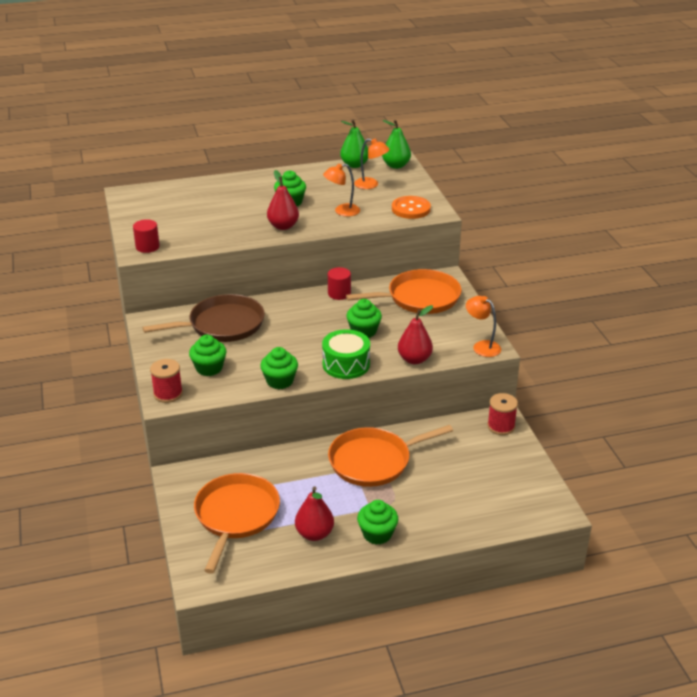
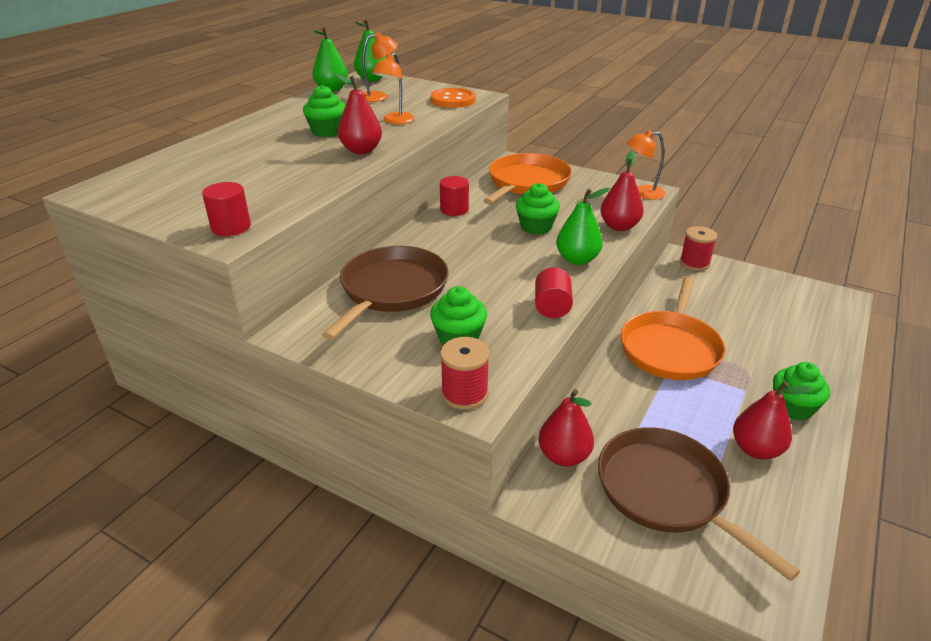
camera: 45 degrees left, 0 degrees up
(219, 469) = (564, 456): none -> red pear
(236, 515) = (666, 492): orange pan -> brown pan
(280, 381) = (552, 307): green cupcake -> red cylinder
(346, 364) = (577, 259): green drum -> green pear

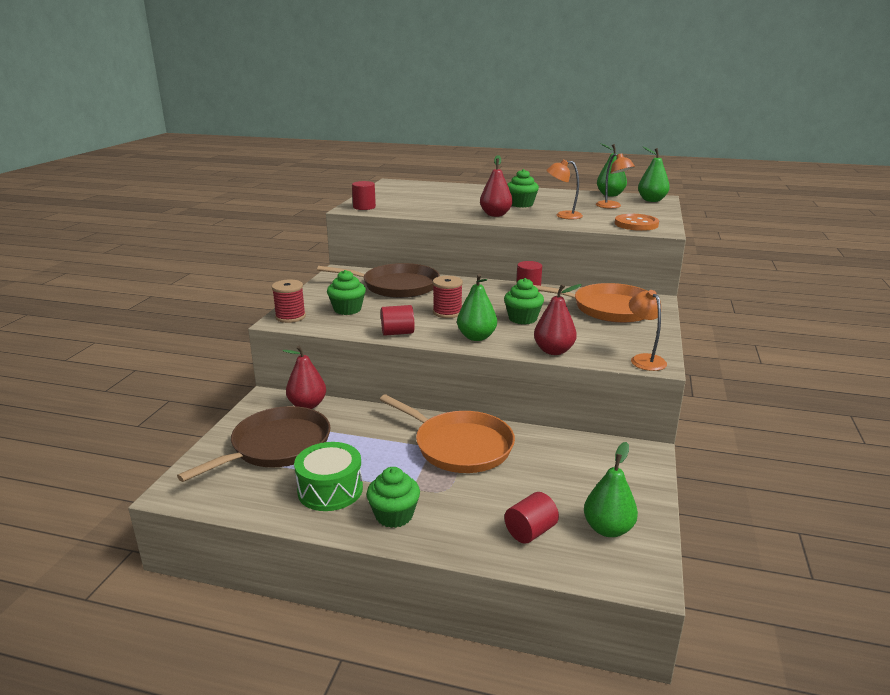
camera: 75 degrees right, 10 degrees down
(670, 348) = (459, 446): orange pan -> orange pan turned 150 degrees counterclockwise
(694, 263) = (637, 460): red spool -> red spool (447, 312)
(756, 449) = (330, 490): red pear -> green drum
(789, 298) = (608, 529): none -> green pear
(800, 334) = (530, 531): none -> red cylinder

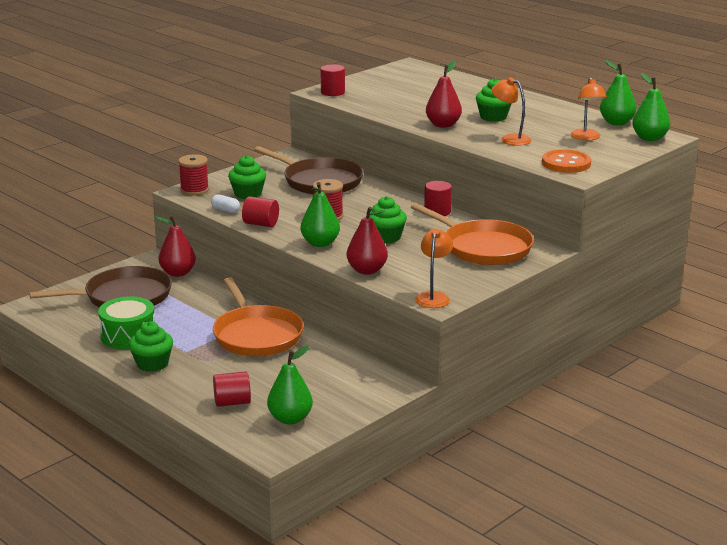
camera: 30 degrees right, 0 degrees up
(346, 328) = (225, 210): none -> white capsule

